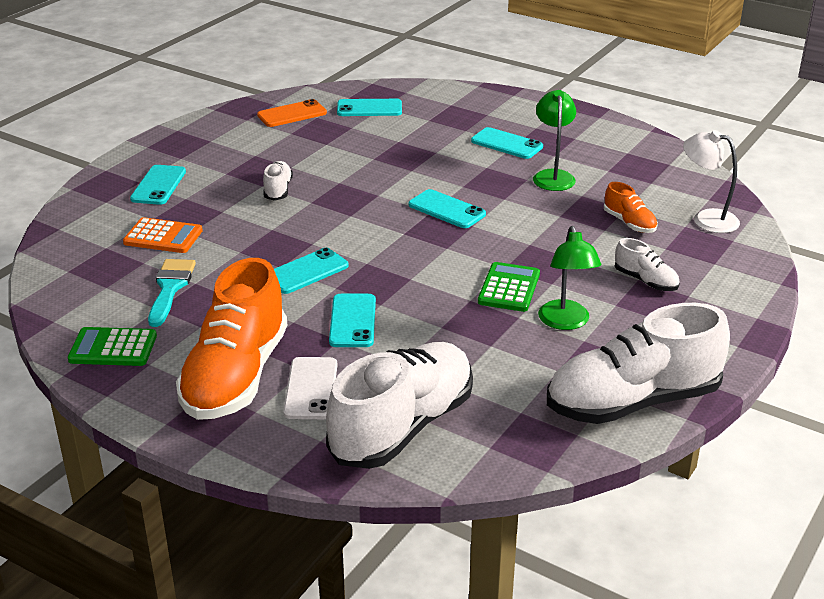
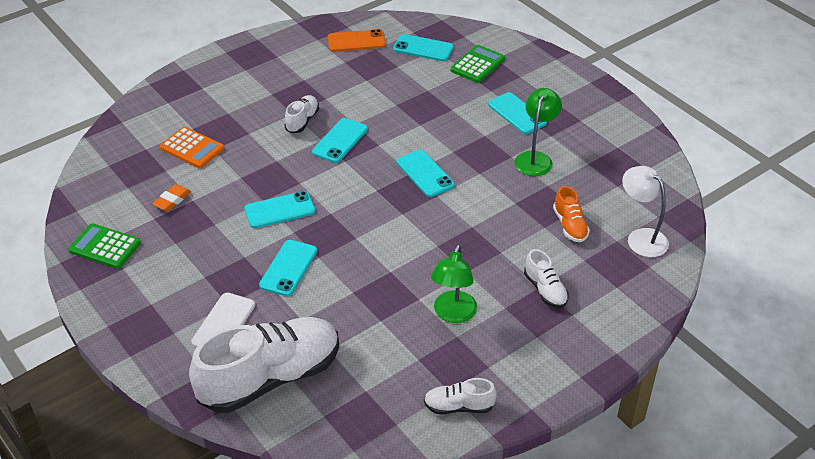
camera: 20 degrees right, 10 degrees up
(158, 185) = (214, 95): turquoise phone -> turquoise phone (340, 141)
(170, 288) = (172, 200): turquoise brush -> orange eraser
(236, 376) = (176, 297): orange shoe -> none
(509, 288) = (428, 268): green calculator -> green calculator (477, 65)
(633, 402) = (459, 406): white shoe -> white shoe, size x0.45

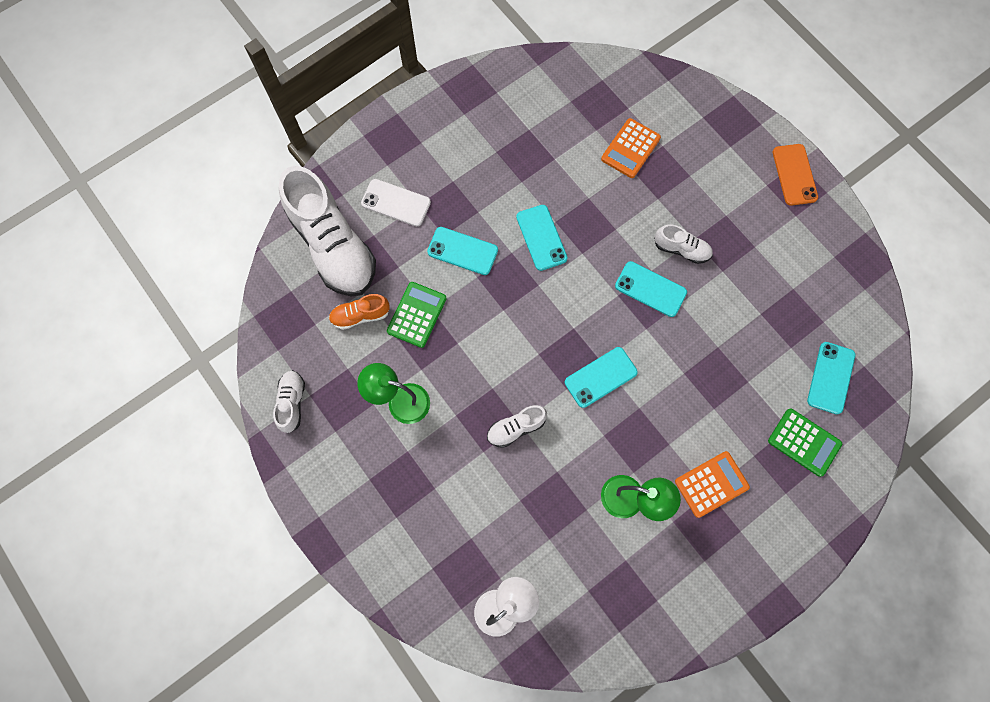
camera: 90 degrees right, 30 degrees up
(105, 247) = (491, 95): green calculator -> green calculator (417, 315)
(172, 200) = (553, 141): orange eraser -> none
(356, 41) = (835, 300): orange phone -> orange phone (794, 175)
(517, 113) = (711, 484): turquoise phone -> orange calculator
(545, 290) = (429, 493): white shoe -> white shoe (516, 428)
(570, 225) = (522, 528): orange shoe -> orange shoe (360, 315)

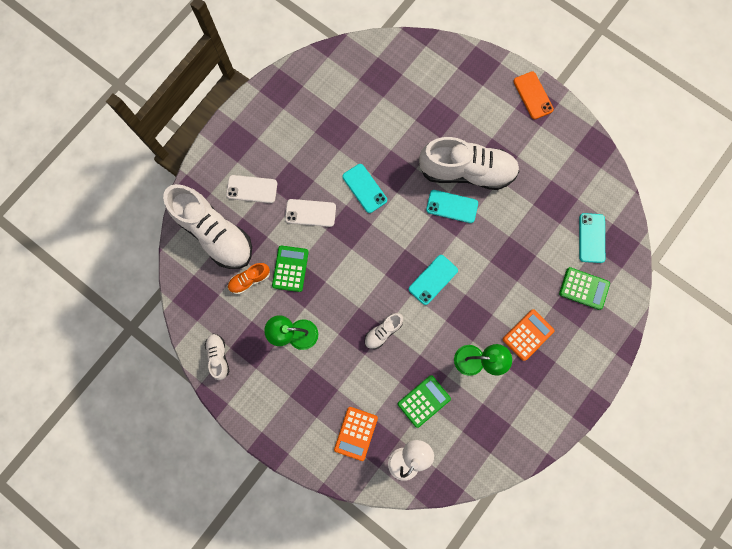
camera: 15 degrees left, 5 degrees up
(462, 251) = (310, 213): turquoise phone -> white phone
(546, 535) = (424, 401): none -> green calculator
(630, 148) = (411, 105): orange calculator -> orange calculator (356, 433)
(681, 249) = (466, 171): white shoe -> white shoe, size x2.23

